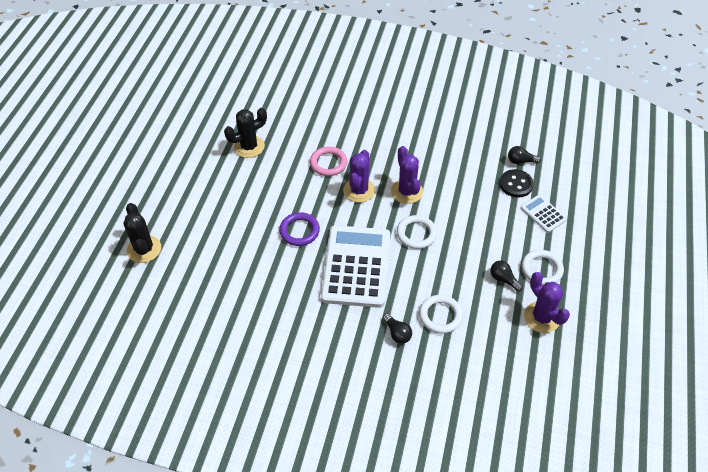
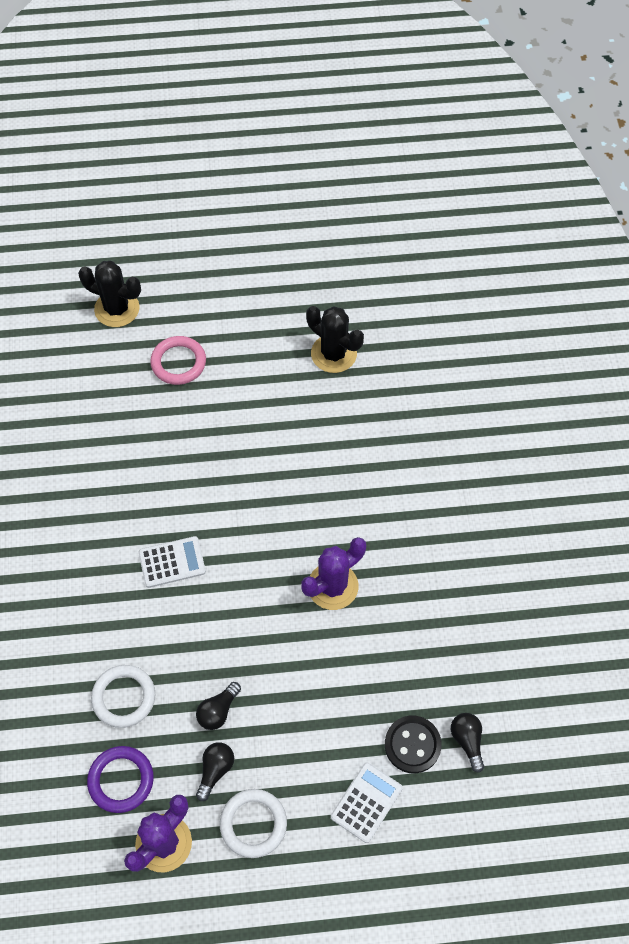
camera: 70 degrees right, 10 degrees up
(144, 249) = (117, 309): black cactus -> black cactus turned 60 degrees clockwise
(299, 231) = (208, 471): purple ring -> purple ring (121, 780)
(328, 163) = (345, 463): pink ring -> pink ring (178, 362)
(356, 266) = (172, 562): white calculator -> white calculator, size x0.46
(359, 190) = (309, 521): purple cactus -> none
(397, 333) = (78, 649): black light bulb -> black light bulb (218, 711)
(416, 234) = (257, 623): white ring -> none

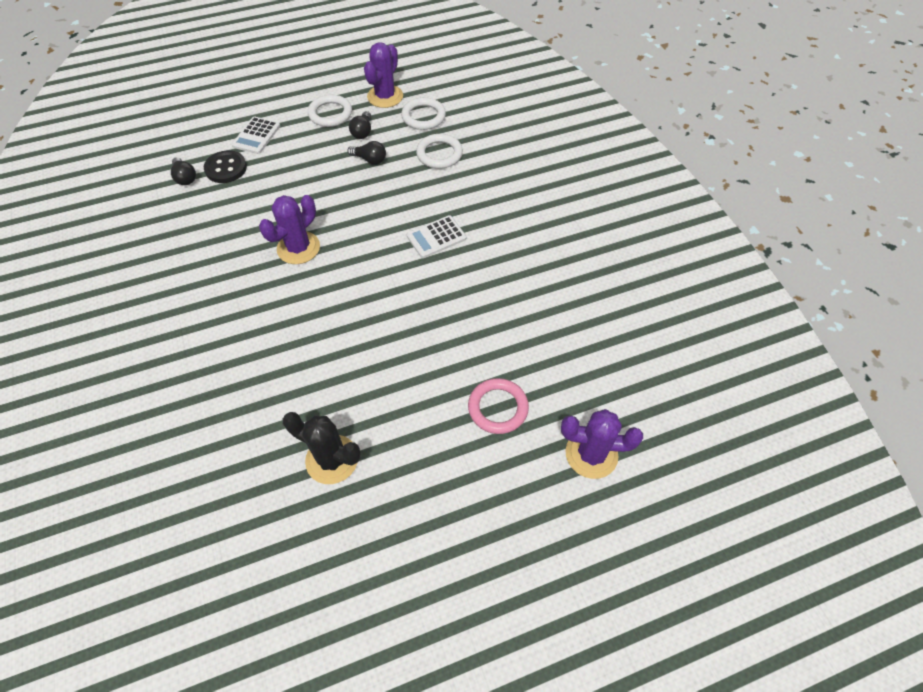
camera: 165 degrees right, 5 degrees down
(117, 309) = (591, 454): black cactus -> purple cactus
(121, 780) = (423, 116): purple ring -> white ring
(218, 711) = (370, 159): black light bulb -> black light bulb turned 90 degrees clockwise

